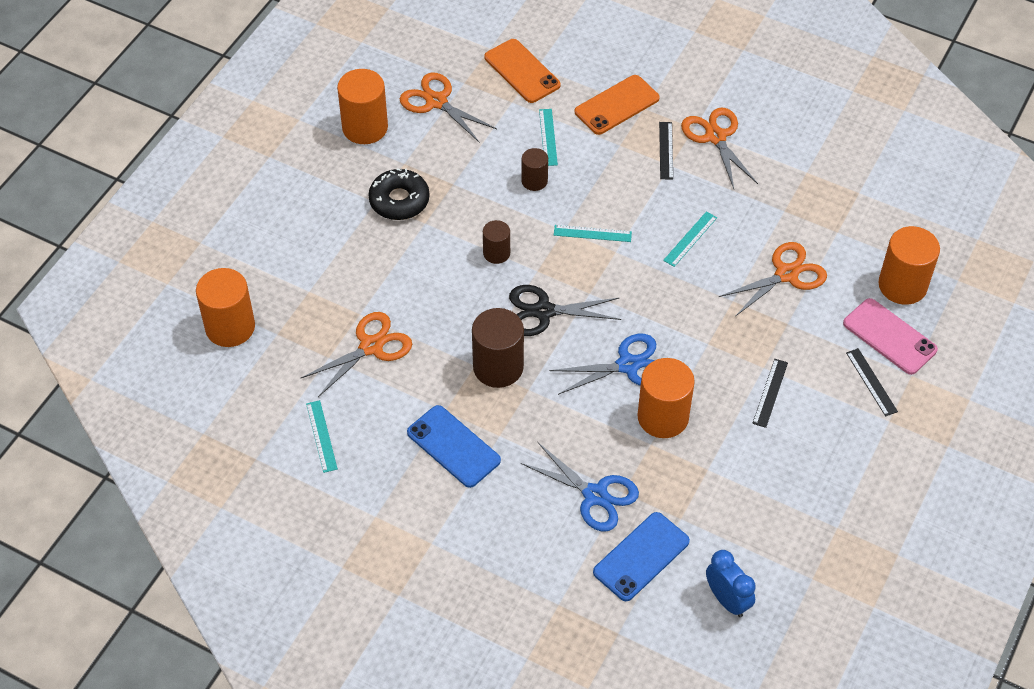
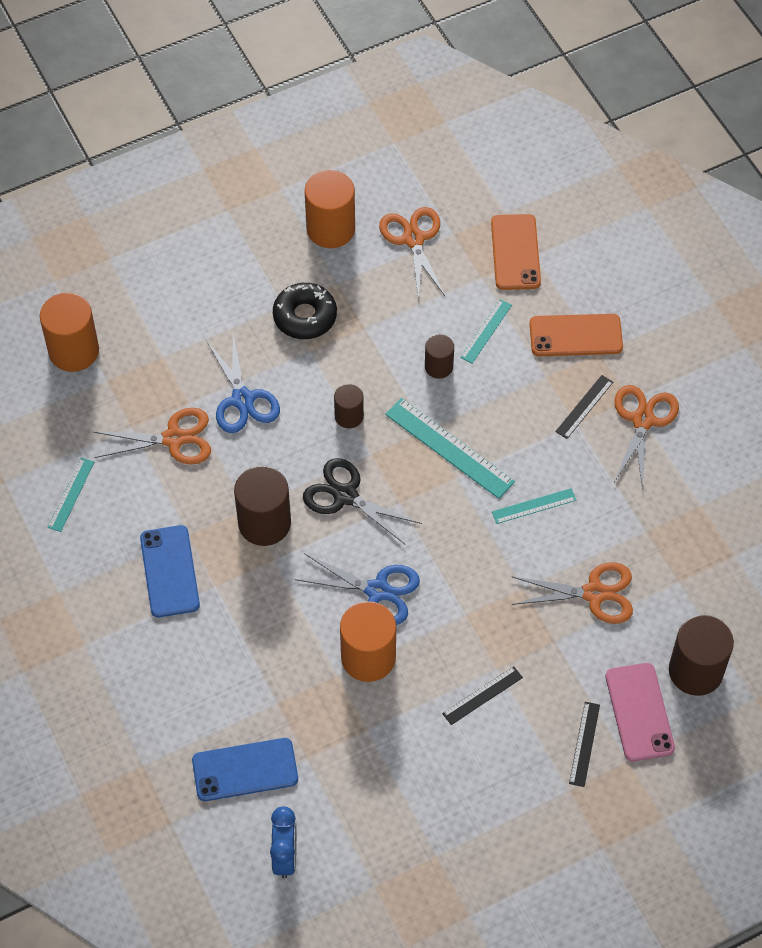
camera: 35 degrees right, 5 degrees up
(592, 233) = (449, 448): turquoise ruler -> turquoise ruler, size x1.77
(595, 495) = (251, 690): blue scissors -> blue scissors (242, 399)
(902, 285) = (695, 671): orange cylinder -> brown cylinder

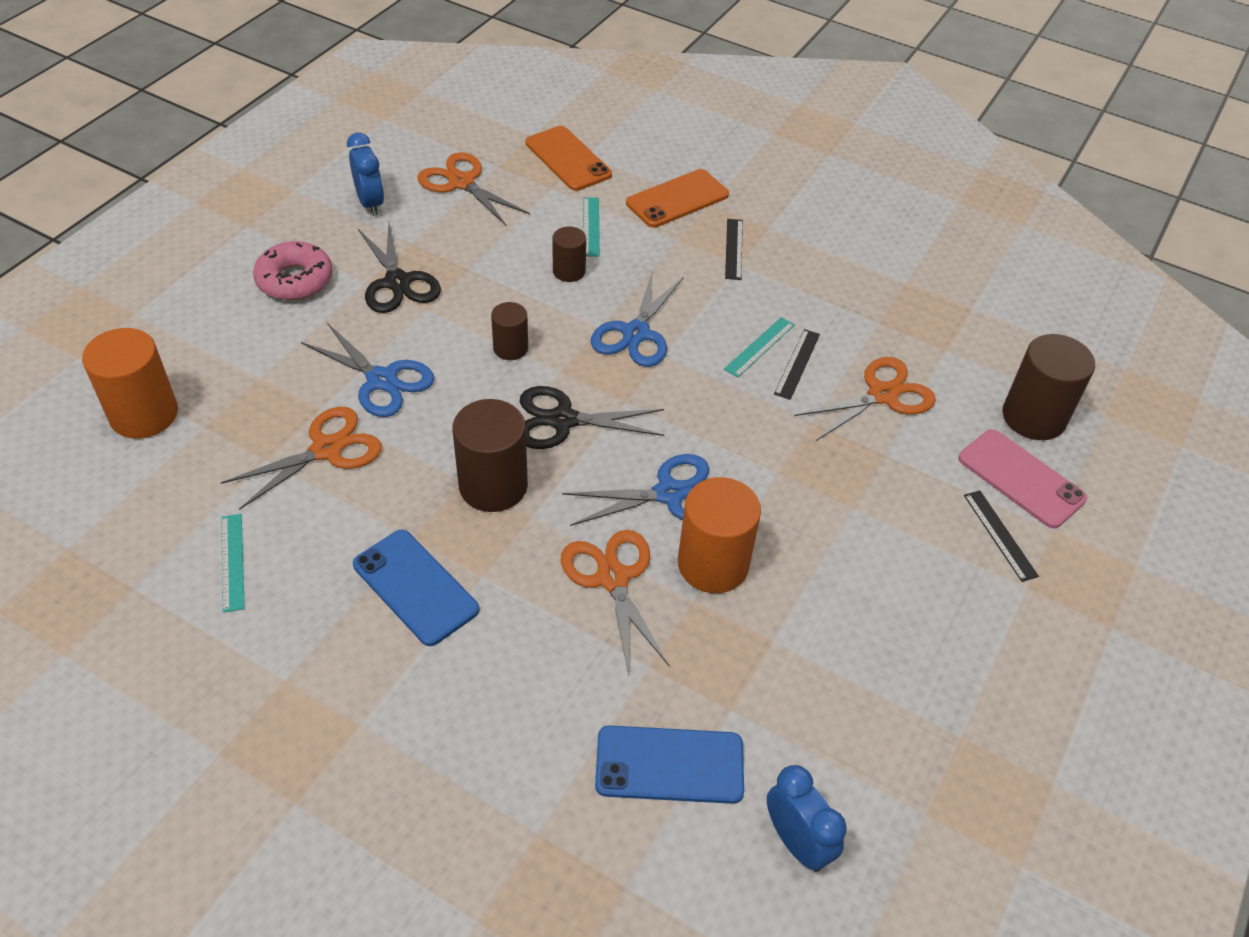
camera: 35 degrees left, 10 degrees down
(233, 279) = (295, 280): none -> pink donut
(245, 770) = (669, 765): blue phone -> blue phone turned 45 degrees clockwise
(305, 316) = (397, 282): black donut -> black scissors
(330, 229) = (370, 203): orange cylinder -> blue clock
(449, 448) = (635, 333): turquoise ruler -> blue scissors
(482, 695) = (862, 541): black ruler -> black ruler (797, 364)
(643, 420) = (795, 238): orange scissors -> orange scissors (613, 578)

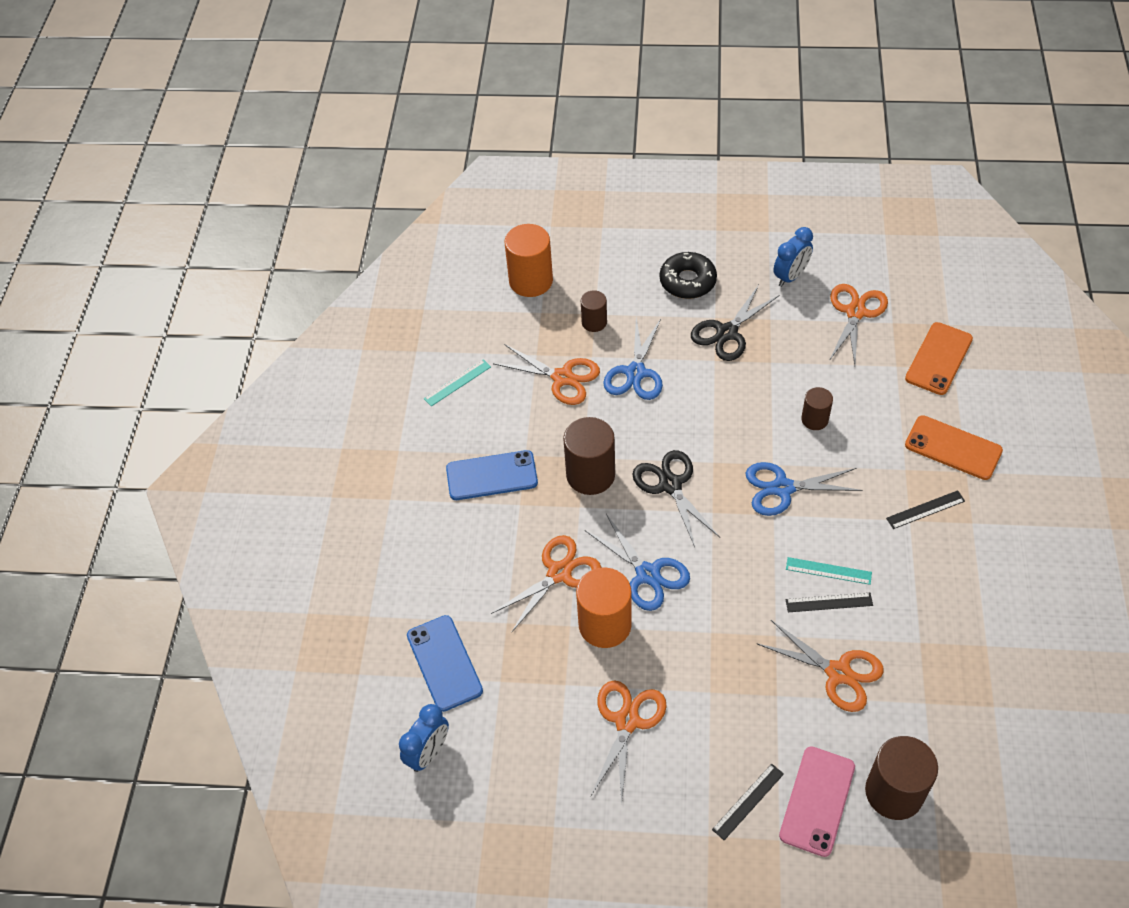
camera: 70 degrees right, 5 degrees up
(295, 280) = (687, 281): pink donut -> black donut
(415, 587) = (491, 476): blue phone -> blue phone turned 60 degrees clockwise
(510, 348) = (713, 424): brown cylinder -> brown cylinder (594, 322)
(591, 226) = (874, 409): turquoise ruler -> none
(853, 599) = (627, 721): none -> orange scissors

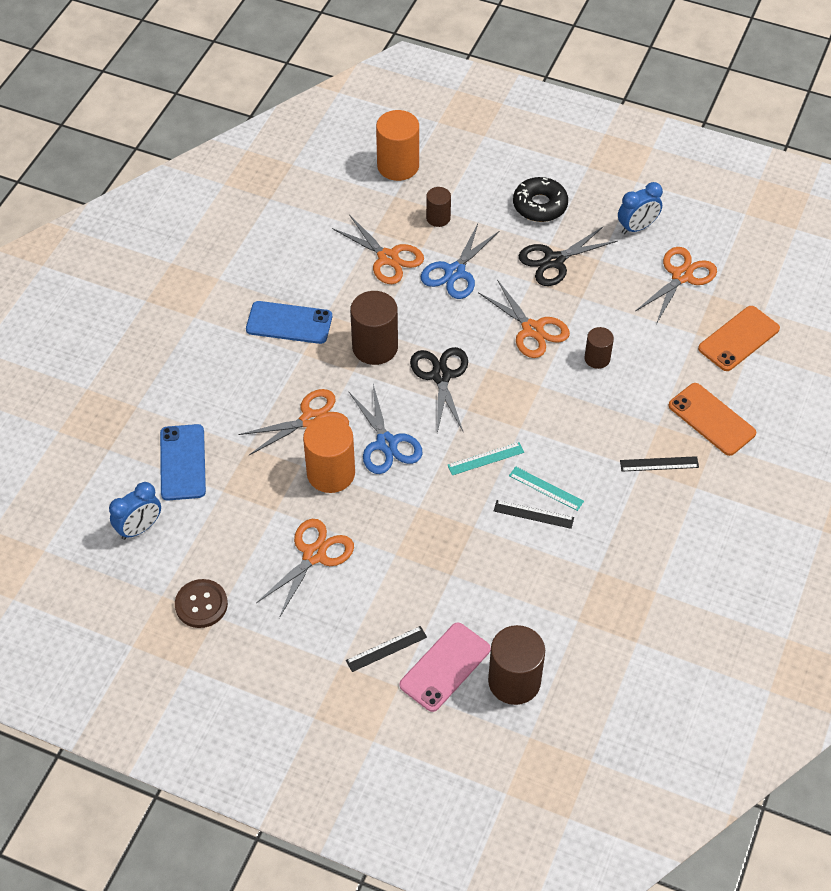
camera: 15 degrees right, 0 degrees up
(457, 383) = (294, 236): turquoise ruler -> turquoise ruler (485, 459)
(531, 818) = (201, 604): none -> brown button
(782, 488) = (539, 408): blue scissors -> none
(838, 673) = (513, 573): orange scissors -> orange scissors (532, 330)

